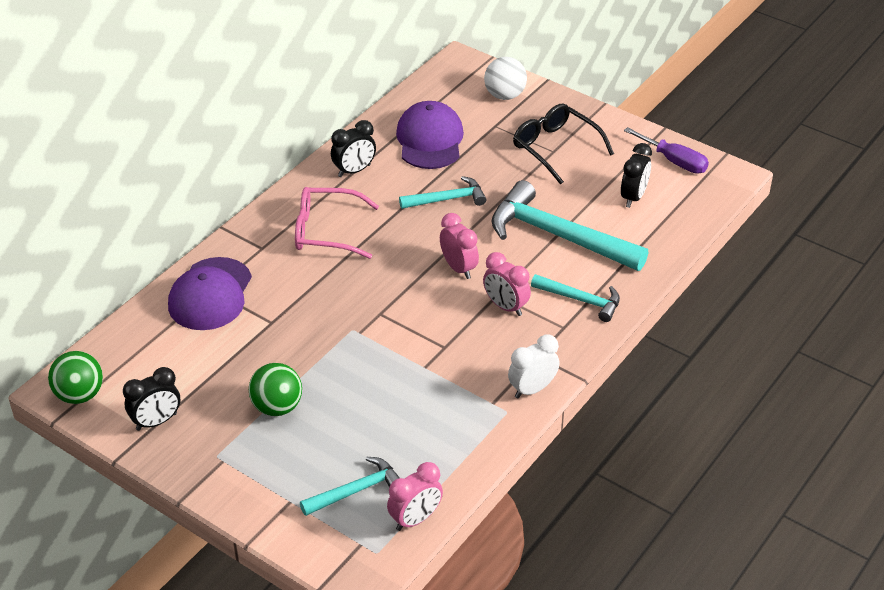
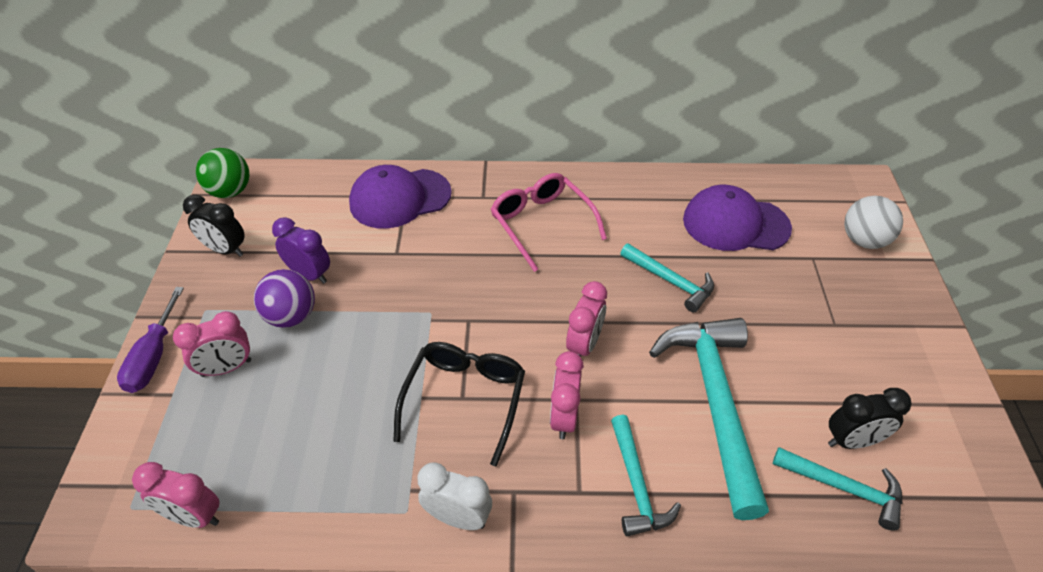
camera: 55 degrees right, 5 degrees up
(242, 380) = (309, 274): none -> purple clock
(277, 407) = (291, 316): green ball -> purple ball
(294, 461) = (226, 368): none -> pink clock
(354, 171) = (637, 198): black clock -> none
(356, 490) = (211, 439): turquoise hammer -> turquoise hammer (844, 488)
(430, 140) = (735, 224): purple cap -> purple cap turned 135 degrees counterclockwise
(555, 148) = (841, 324): black glasses -> black glasses (464, 399)
(674, 161) = (959, 448): purple screwdriver -> purple screwdriver (153, 357)

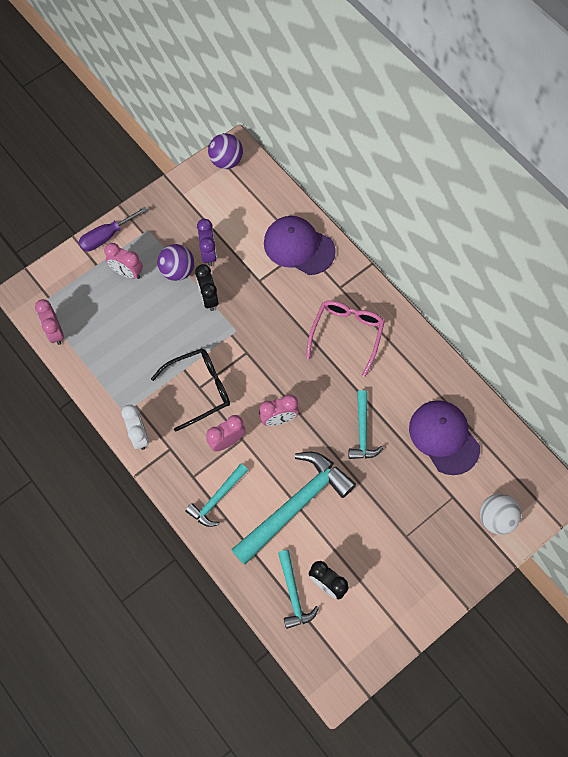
camera: 50 degrees right, 20 degrees up
(225, 250) = (188, 200): black clock -> black clock (208, 298)
(230, 191) = (226, 161): green ball -> purple ball

